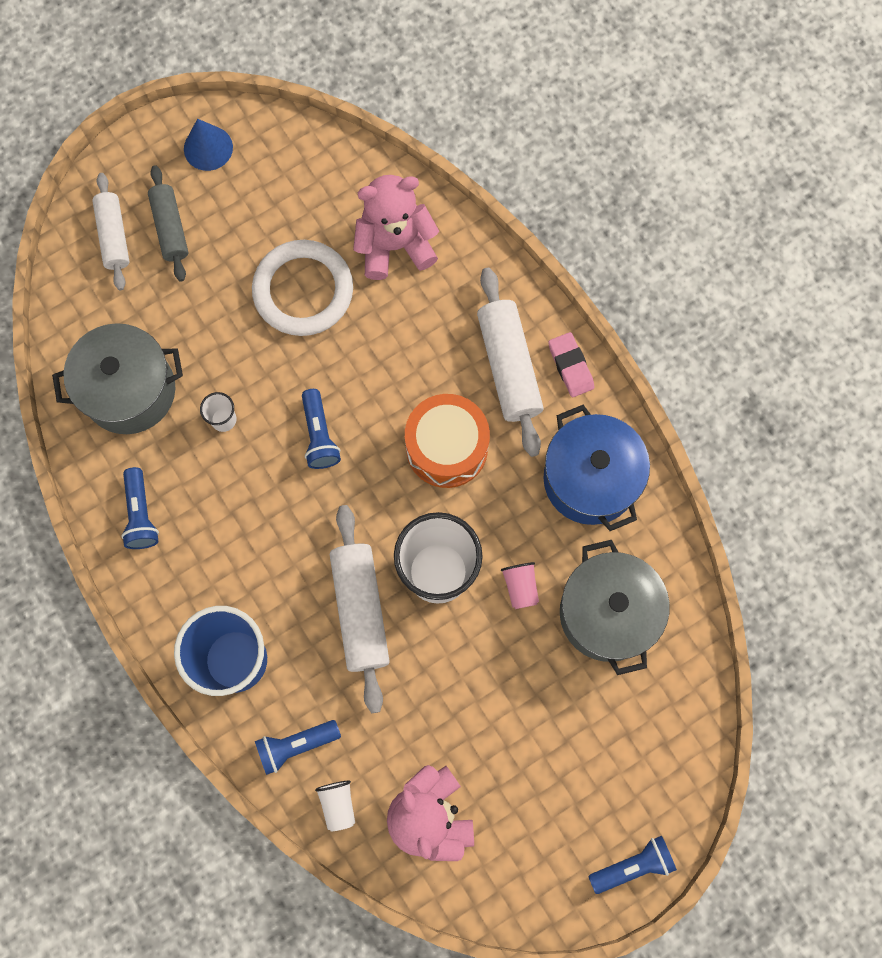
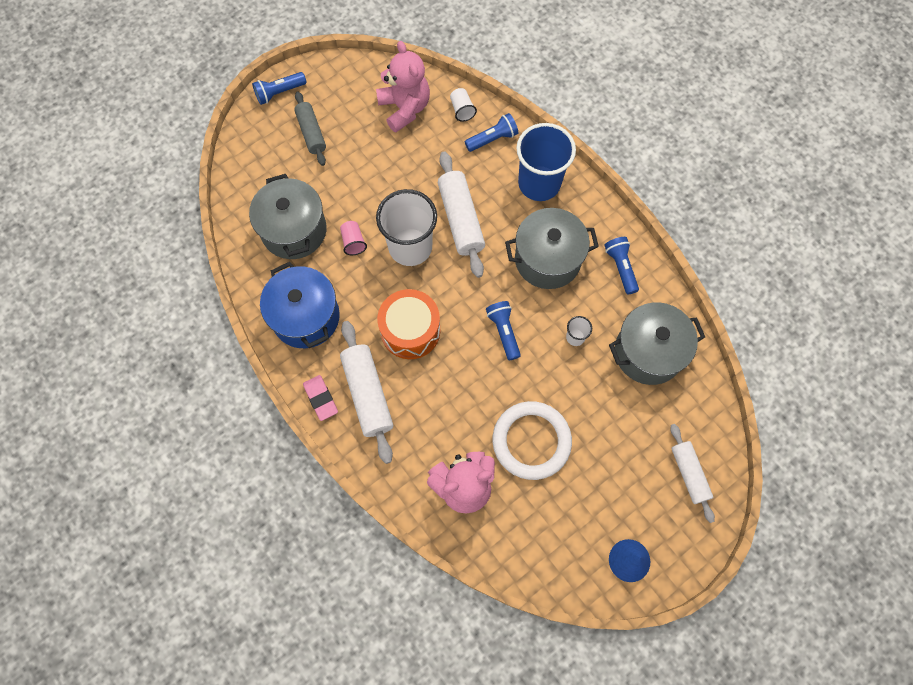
camera: 175 degrees right, 5 degrees down
(170, 228) = (645, 485): grey rolling pin -> grey rolling pin (311, 133)
(242, 535) = (547, 259): none -> grey pot

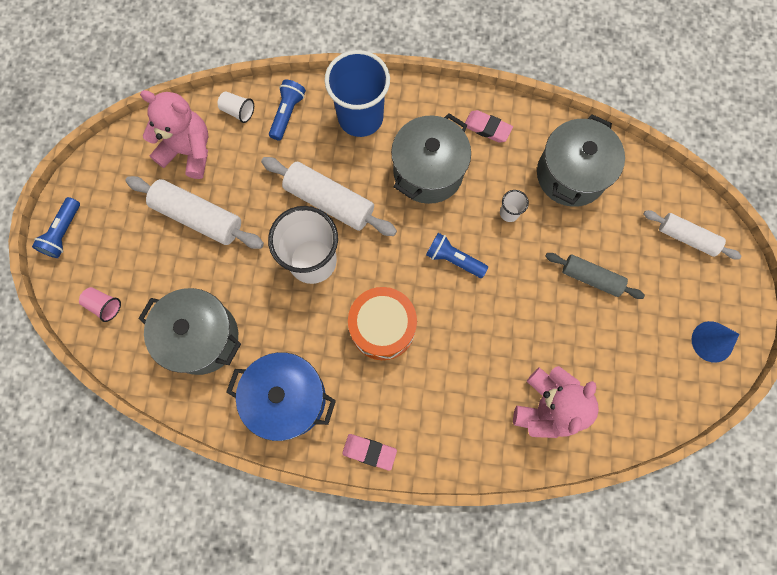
camera: 45 degrees left, 5 degrees up
(311, 133) = (129, 242): grey rolling pin -> grey rolling pin (591, 278)
(353, 242) = (262, 300): pink cup -> pink cup (104, 305)
(367, 394) = (402, 411): white rolling pin -> white rolling pin (198, 217)
(531, 441) = (559, 323): white ring -> none
(621, 267) = (487, 128): blue flashlight -> pink eraser

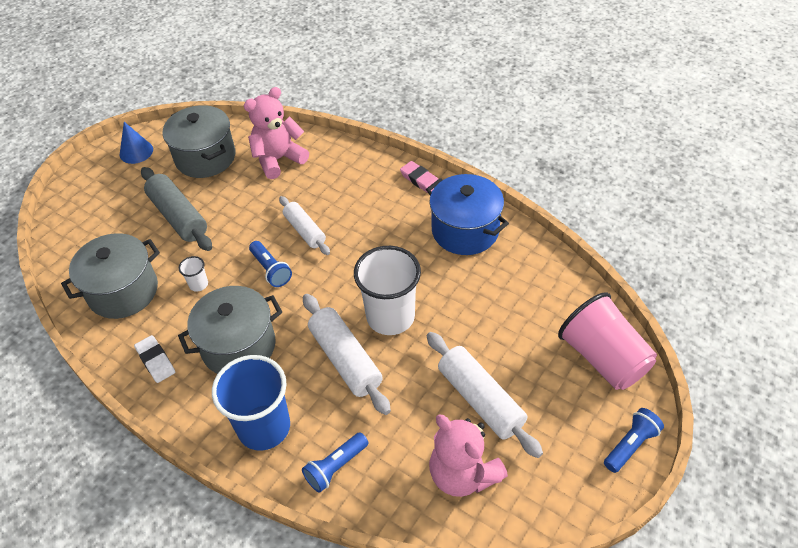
camera: 150 degrees left, 25 degrees down
(104, 305) = (603, 358): pink cup -> pink cup, size x2.39
(202, 337) = (519, 298): grey pot -> grey pot (205, 157)
(238, 111) = (387, 496): white cup -> none
(382, 327) = (362, 247): orange drum -> none
(487, 128) = (156, 361): pink eraser -> white eraser
(591, 278) = (178, 216): grey rolling pin -> grey rolling pin, size x1.53
(687, 237) = (85, 213): white rolling pin -> white rolling pin (304, 231)

